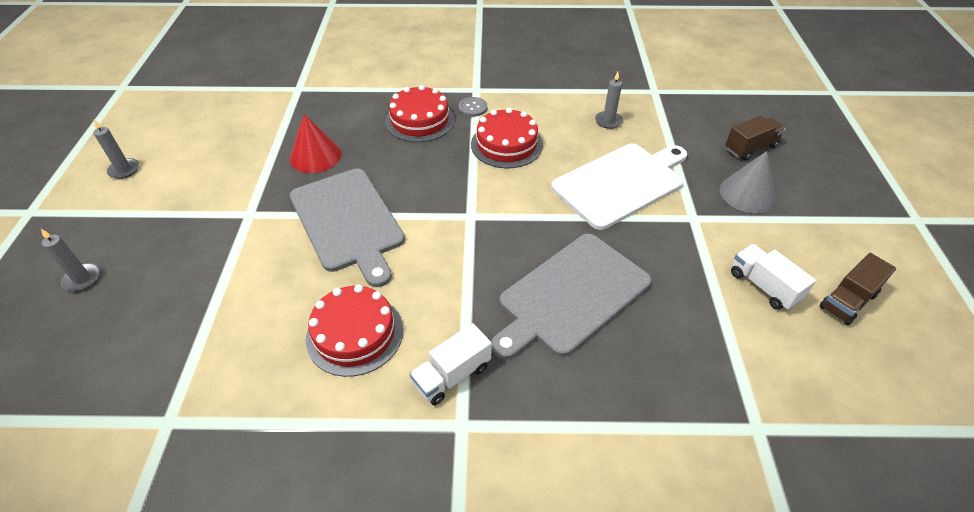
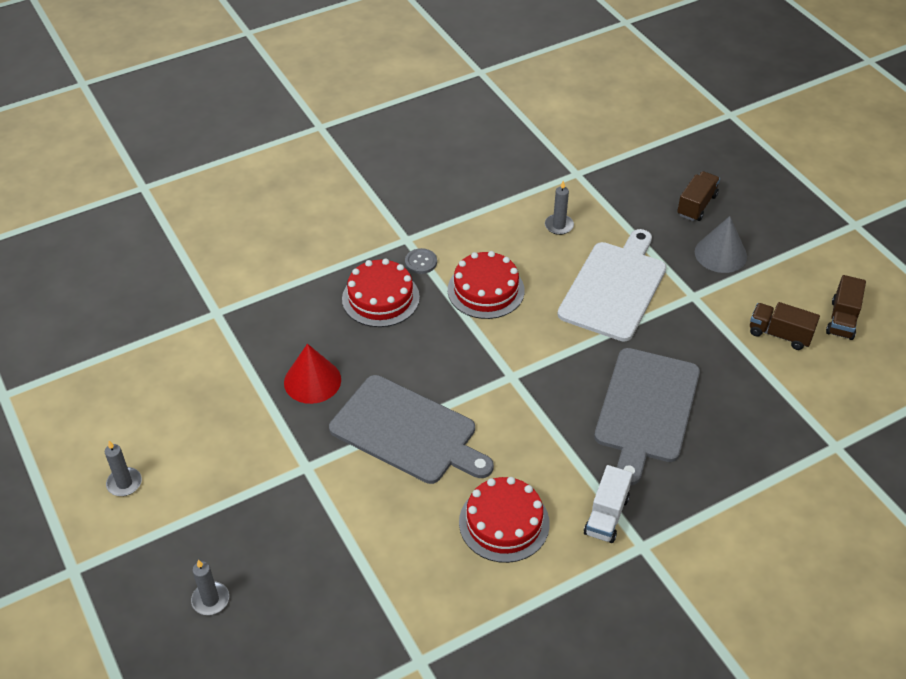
camera: 30 degrees left, 0 degrees up
(763, 286) = (779, 334): white truck -> brown truck

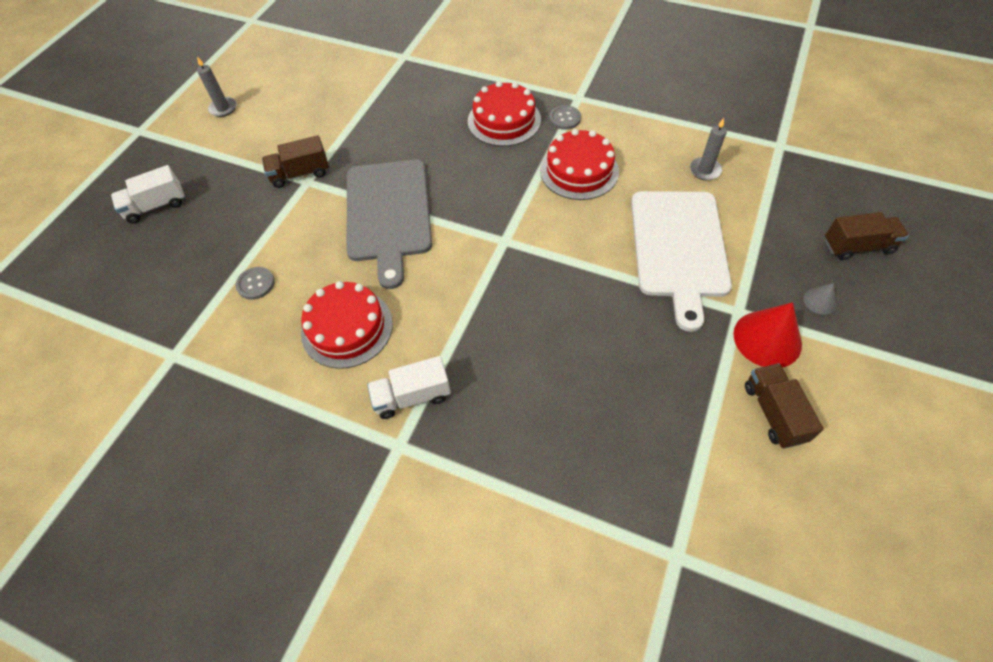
camera: 55 degrees right, 10 degrees up
(210, 600) = (156, 206): grey candle -> white truck
(312, 381) = (388, 136): red cone -> red cone (767, 339)
(395, 563) = (255, 284): none -> grey button
(614, 287) = (679, 248): white cutting board -> white cutting board turned 105 degrees clockwise
(646, 409) = (561, 355): grey cutting board -> none
(720, 254) = (819, 301): grey cone -> grey cone, size x0.49
(842, 319) = (864, 461): brown truck -> brown truck (300, 173)

